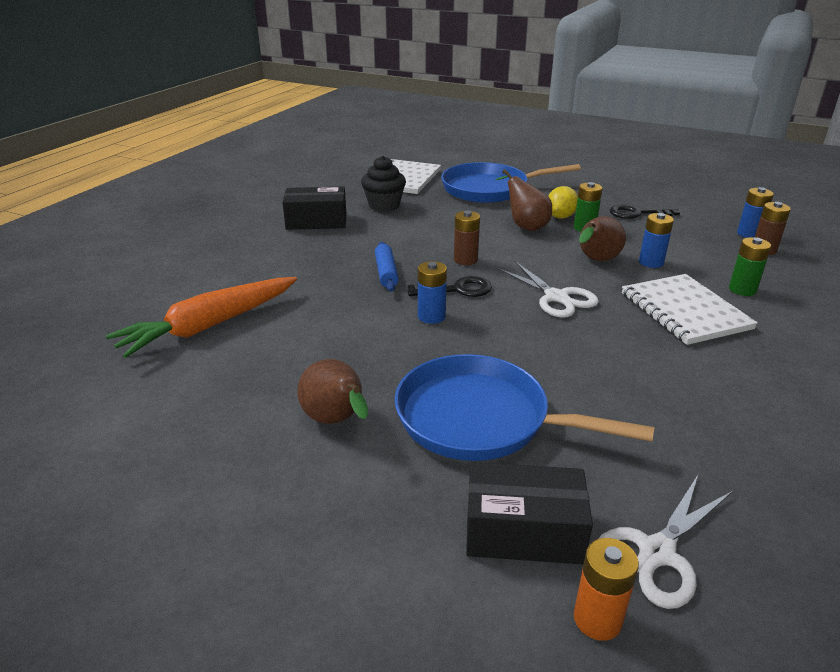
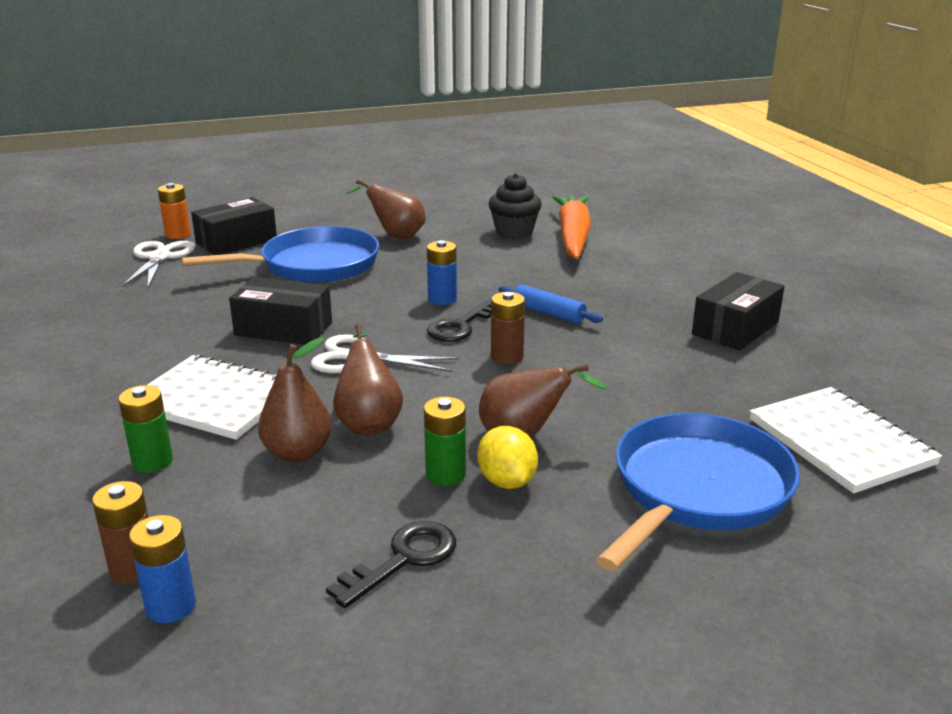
camera: 135 degrees right, 5 degrees down
(384, 205) = (735, 381): black cupcake -> black cupcake (514, 232)
(588, 347) = (283, 329): none -> black box
(651, 262) = (297, 453): blue battery -> brown pear

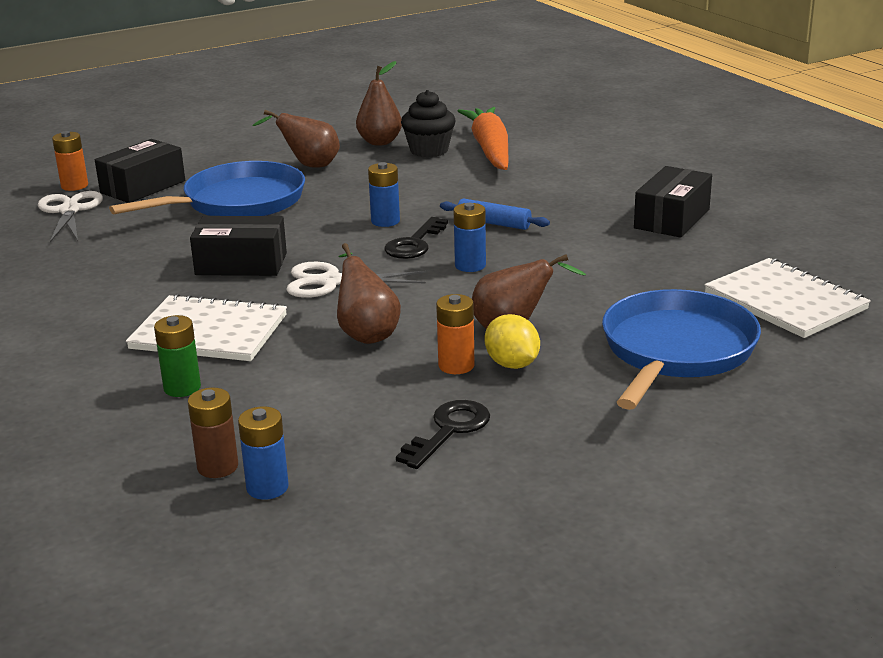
camera: 10 degrees left, 0 degrees up
(297, 453) = (314, 365): brown pear -> brown pear (380, 142)
(445, 474) = (456, 365): green battery -> orange battery
(507, 357) = (470, 265): brown battery -> blue battery

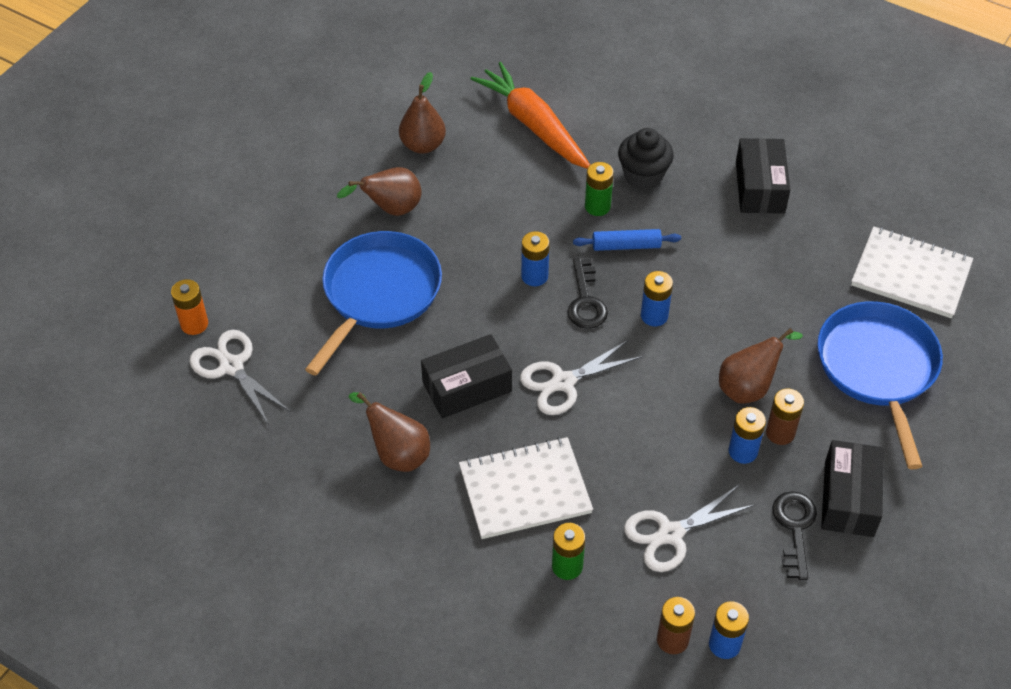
camera: 30 degrees left, 25 degrees up
(143, 187) = (264, 301): black box -> black box (849, 498)
(310, 397) = (670, 534): none -> white scissors
(366, 333) = (647, 440): brown pear -> brown pear (397, 453)
(429, 150) = (480, 145): black cupcake -> black cupcake (643, 175)
(456, 365) = (743, 451): orange battery -> blue battery
(494, 198) = (597, 206): none -> green battery
(512, 364) = (780, 433): yellow lemon -> brown battery

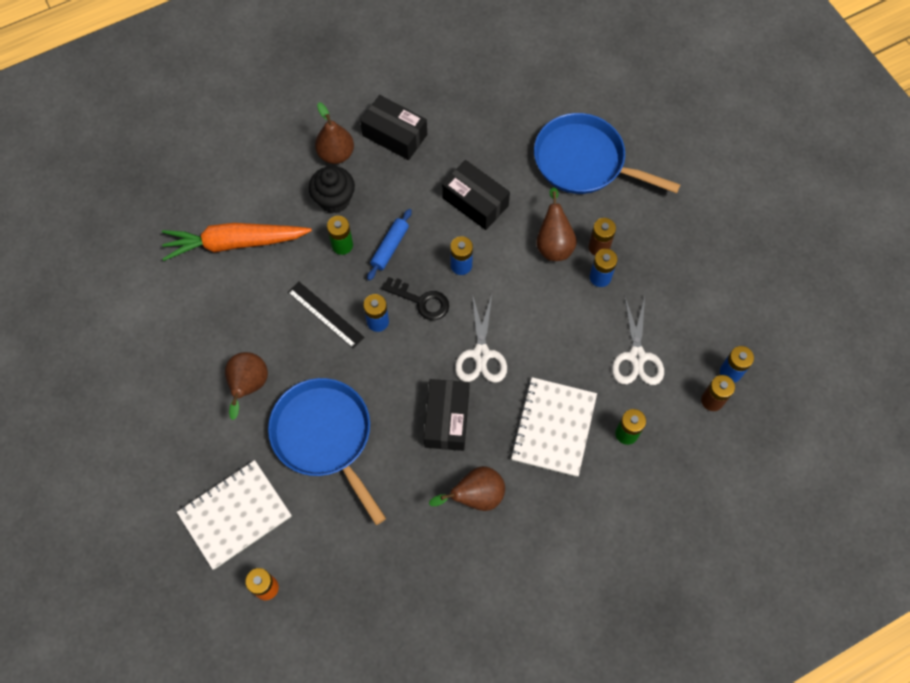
camera: 60 degrees left, 15 degrees up
(231, 366) = (325, 578): white scissors -> none
(423, 145) = (199, 330): brown pear -> brown pear (336, 154)
(510, 230) = (325, 314): none -> black ruler
(795, 528) = (672, 282): black key -> none
(849, 498) = (668, 239): black box -> black box (475, 202)
(910, 275) = (524, 96): white notebook -> white notebook (235, 515)

